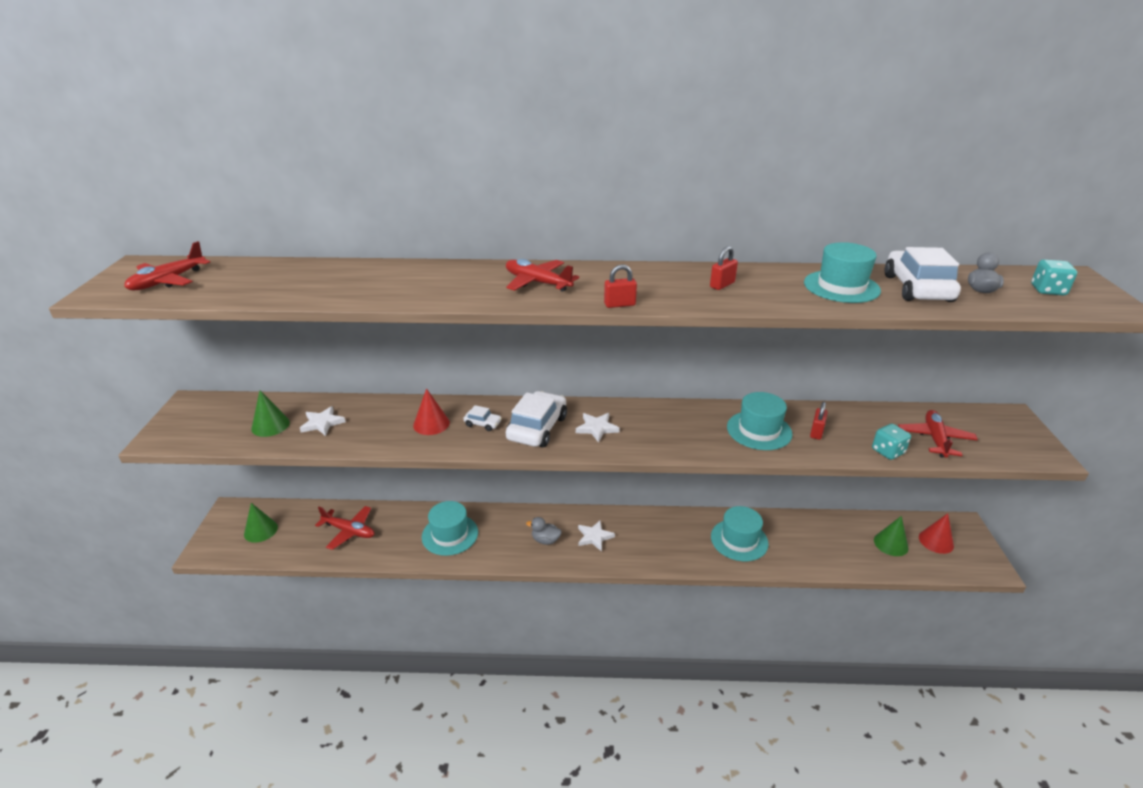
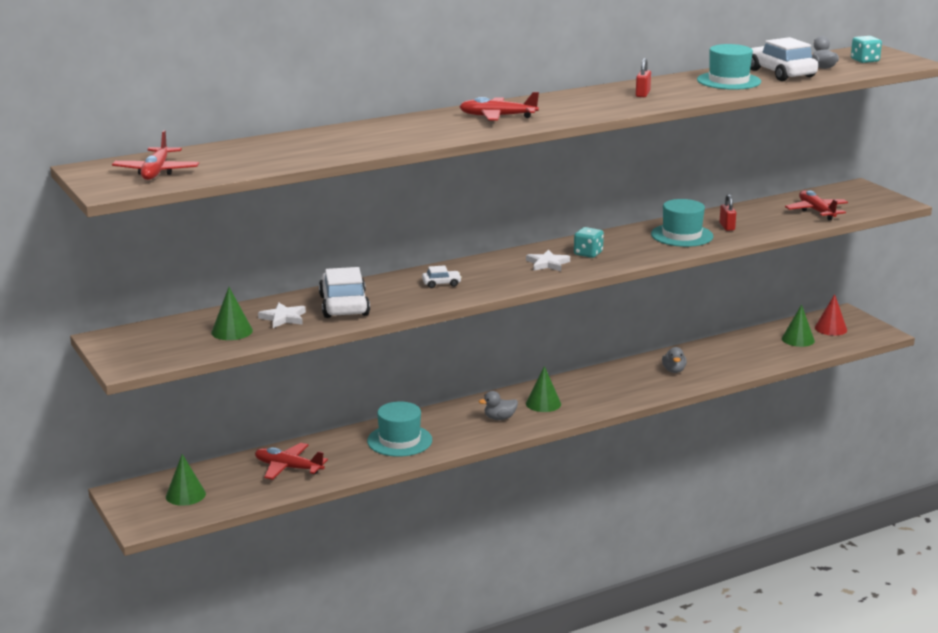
camera: 30 degrees left, 10 degrees down
(349, 531) = (288, 468): red plane -> red plane turned 150 degrees counterclockwise
(431, 424) = (393, 294): red cone -> none
(537, 428) = (495, 275): white car -> white car (344, 305)
(594, 537) = (543, 403): white star -> green cone
(619, 304) = (586, 117): red padlock -> none
(739, 540) = (674, 370): turquoise hat -> grey duck
(887, 451) = (790, 225): turquoise dice -> turquoise dice (588, 254)

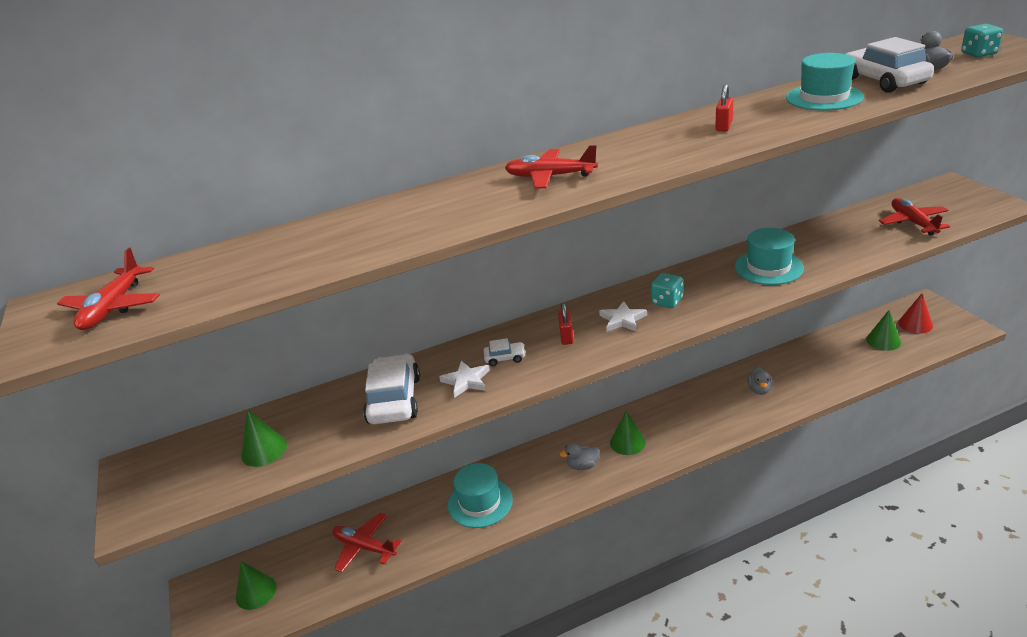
camera: 10 degrees right, 10 degrees up
(283, 318) = (325, 424): white star -> white star (466, 381)
(727, 227) = (817, 251): red padlock -> red padlock (566, 337)

